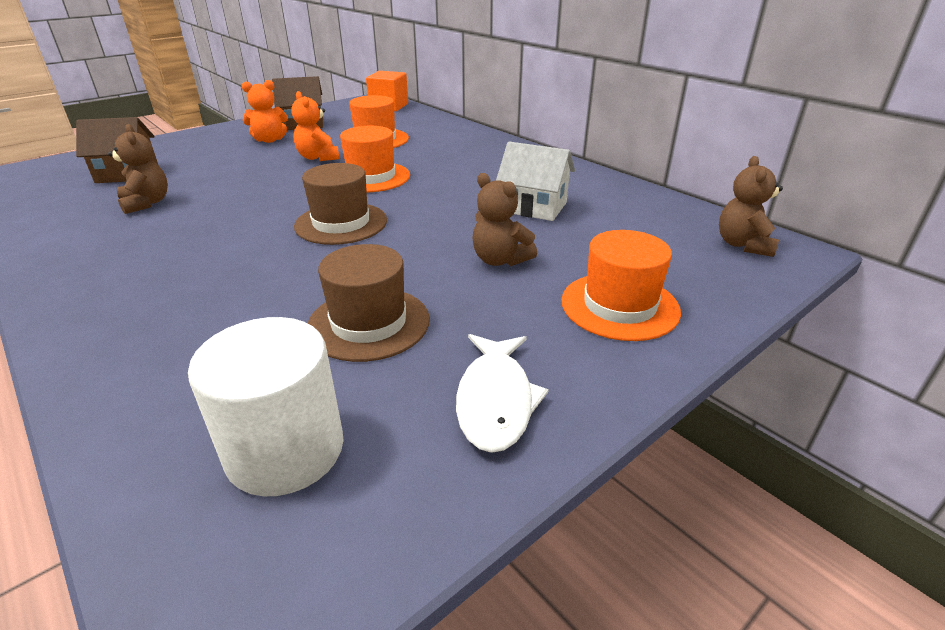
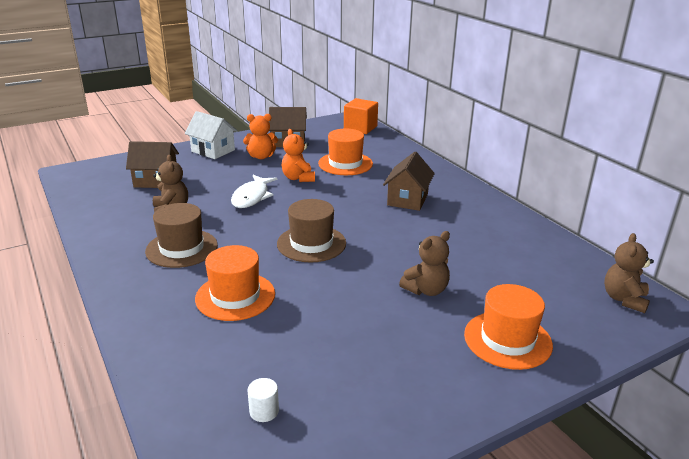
camera: 10 degrees right, 5 degrees down
(285, 450) = (264, 411): white cylinder -> white cylinder, size x0.41
(369, 323) = (324, 330): brown hat -> brown hat (182, 248)
(371, 177) = (338, 202): orange hat -> orange hat (235, 296)
(456, 168) = (407, 199): none -> brown house
(496, 400) = (402, 398): white fish -> white fish (252, 197)
(500, 260) = (426, 290): brown teddy bear -> brown teddy bear turned 90 degrees counterclockwise
(534, 207) = (462, 245): white house -> white house (213, 151)

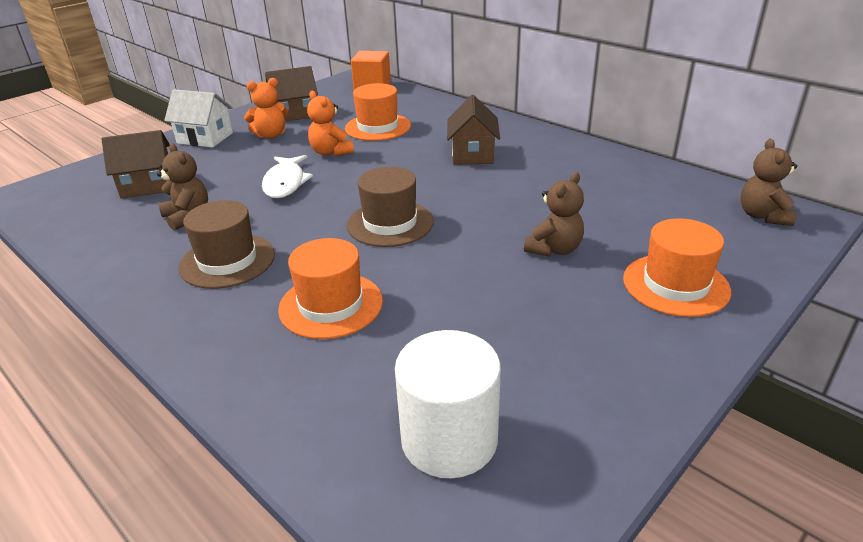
camera: 15 degrees left, 5 degrees up
(264, 411) = (449, 439): white cylinder -> white cylinder, size x2.47

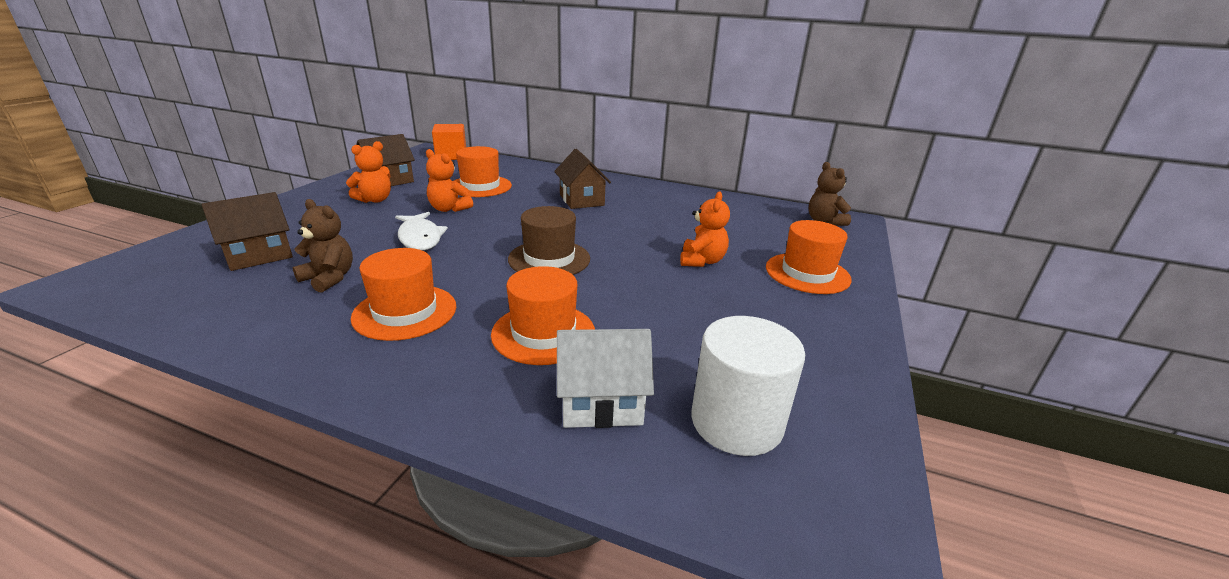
camera: 25 degrees left, 5 degrees down
(205, 138) = (300, 207): white house -> white house (601, 403)
(227, 261) = (405, 312): brown hat -> orange hat
(554, 249) = (702, 261): brown teddy bear -> orange teddy bear

